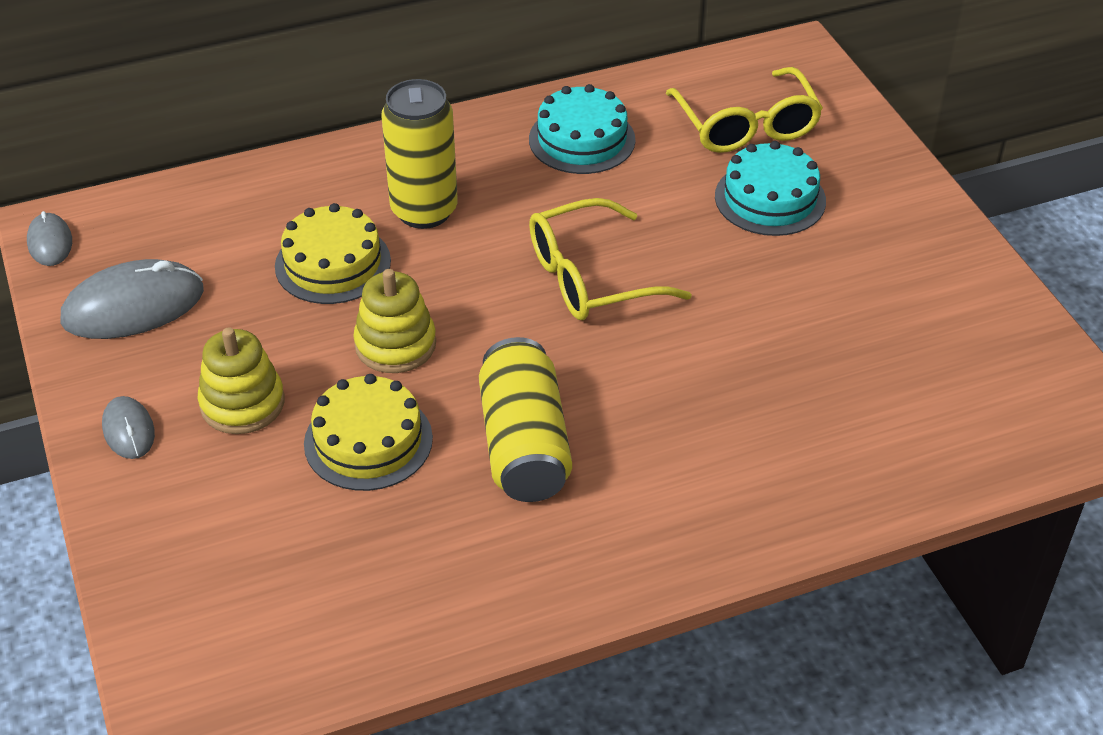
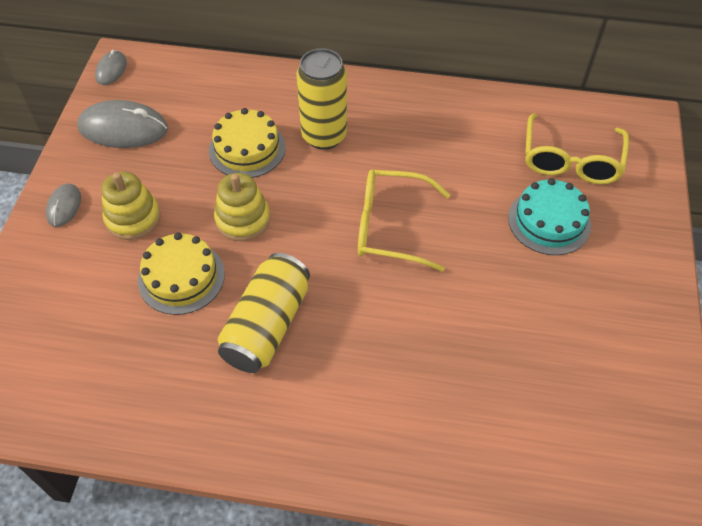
camera: 30 degrees right, 10 degrees up
(582, 139) = (454, 126): turquoise cake -> none

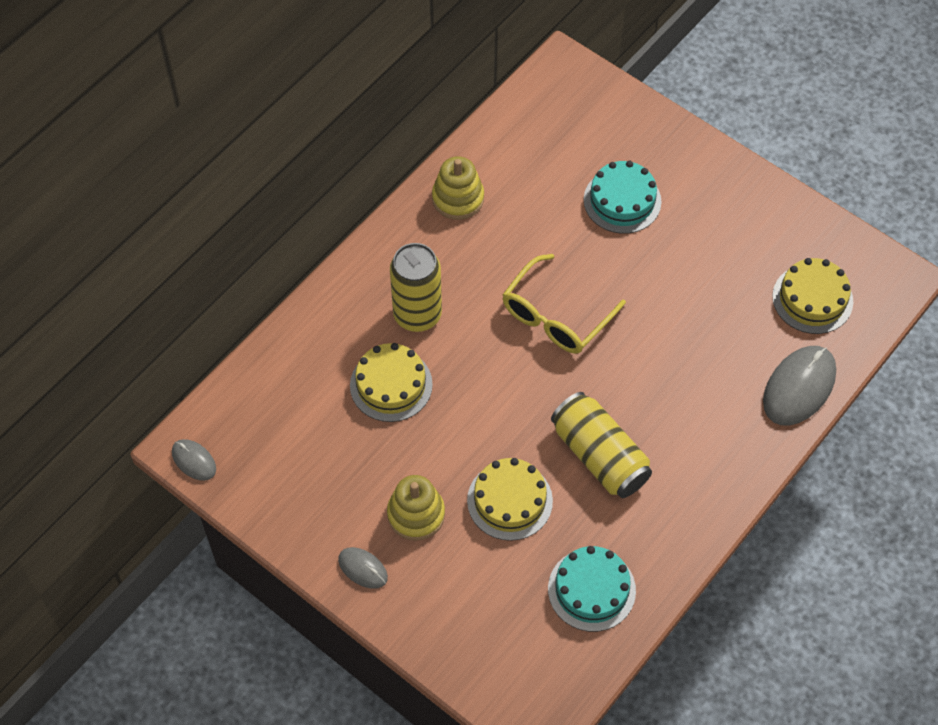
camera: 60 degrees left, 5 degrees up
(119, 383) = (591, 589): none -> turquoise cake
(123, 128) = (290, 480): grey mouse -> grey mouse (799, 387)
(243, 219) = (475, 425): yellow stacking toy -> yellow stacking toy (458, 198)
(570, 161) = (571, 147): yellow glasses -> none
(575, 435) = (812, 299): none -> yellow cake

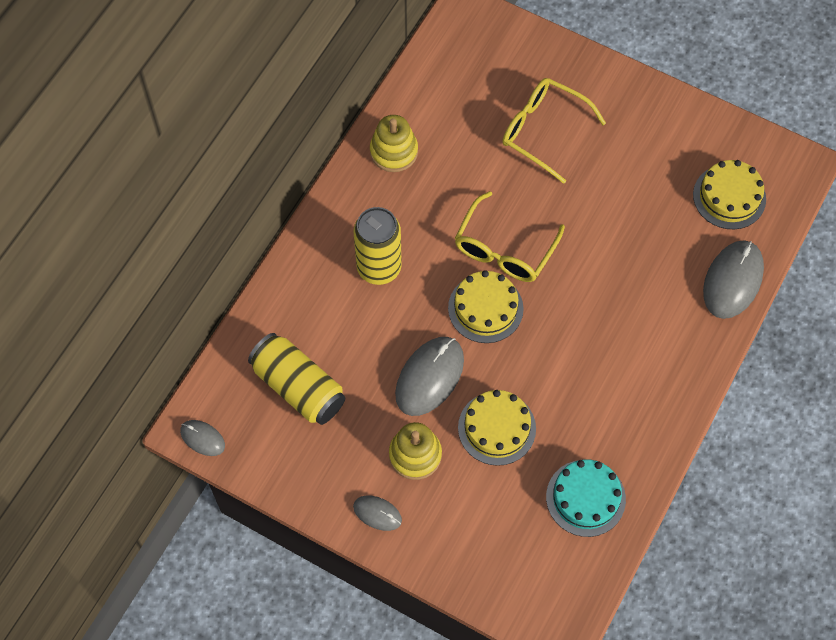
camera: 10 degrees left, 5 degrees up
(391, 385) = (368, 337): yellow cake -> yellow cake (485, 308)
(448, 436) = (429, 377): none -> grey mouse
(600, 456) = (569, 373): yellow can -> yellow can (298, 387)
(622, 200) = (543, 131): turquoise cake -> yellow glasses

